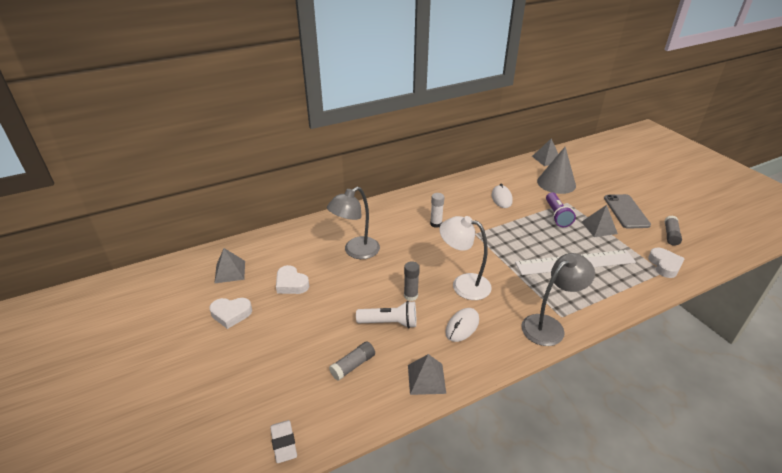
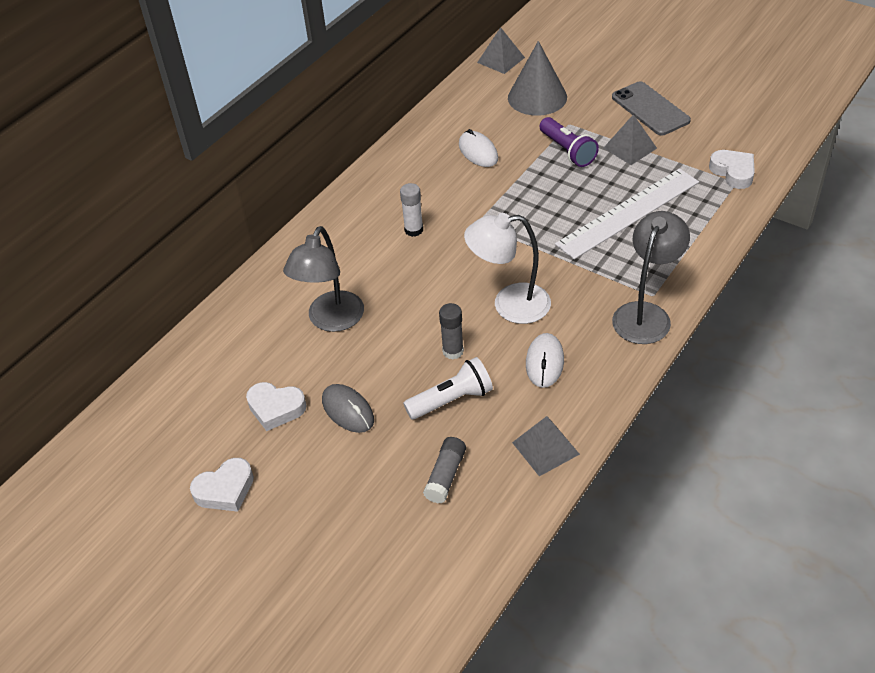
camera: 25 degrees left, 10 degrees up
(230, 271) = (168, 432): grey pyramid -> none
(284, 443) = (432, 606): white eraser -> none
(327, 302) = (348, 410): none -> grey mouse
(670, 235) = (719, 124): grey glue stick -> none

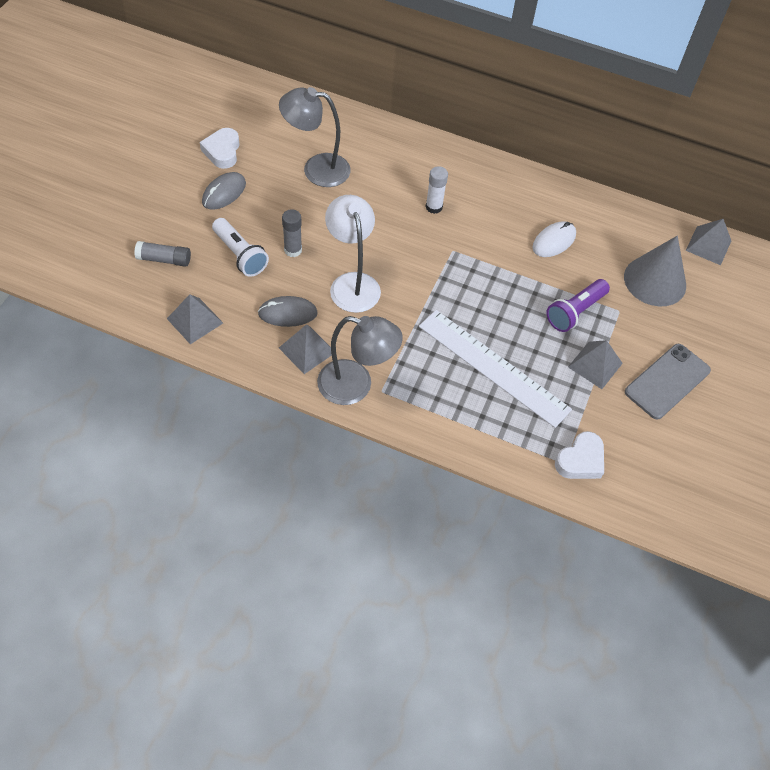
camera: 70 degrees right, 10 degrees up
(225, 490) = (146, 138): white heart -> none
(544, 362) = (287, 313): white mouse -> grey mouse
(596, 349) = (307, 350): none -> grey pyramid

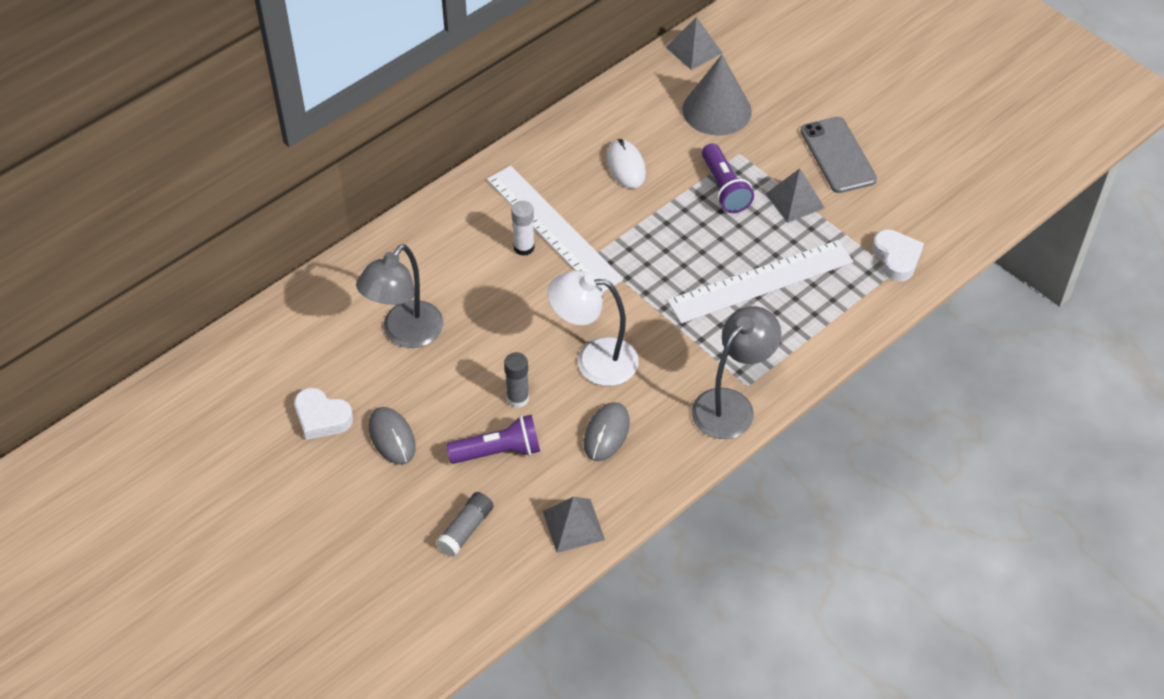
camera: 60 degrees left, 5 degrees down
(240, 255) = (498, 451): white flashlight -> purple flashlight
(307, 350) = (665, 432): grey pyramid -> none
(462, 218) = (553, 229): none -> white ruler

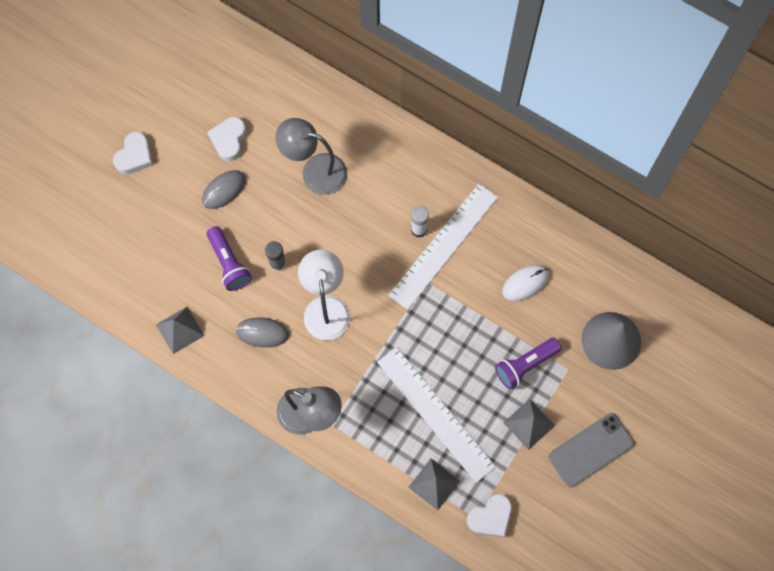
camera: 75 degrees right, 20 degrees up
(298, 533) = (134, 156): none -> white heart
(466, 530) = (160, 260): grey glue stick -> none
(694, 50) = (676, 306): grey pyramid -> grey pyramid (434, 484)

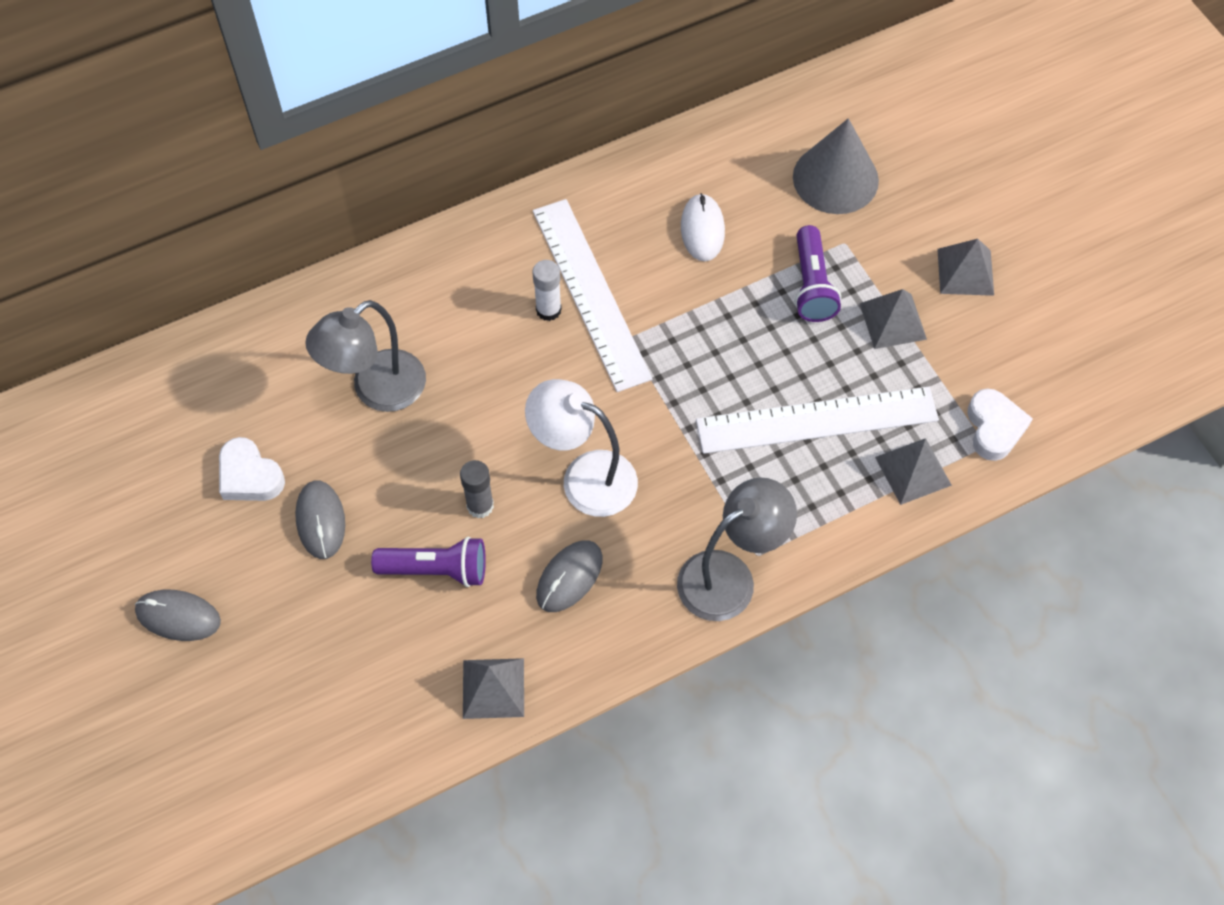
camera: 60 degrees left, 10 degrees down
(134, 156) = (178, 616): white heart -> grey mouse
(591, 450) = (965, 272): grey phone -> grey pyramid

